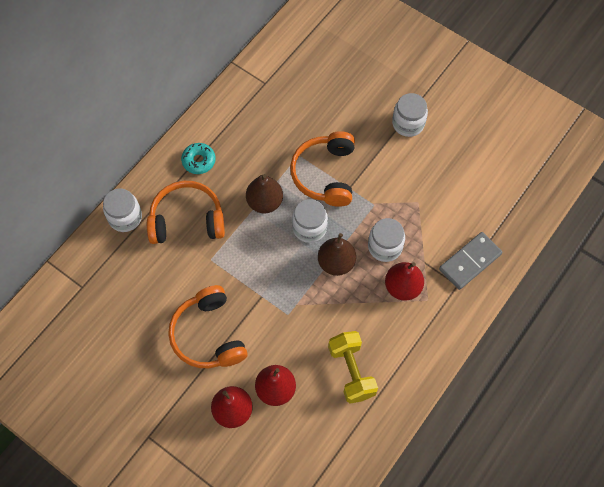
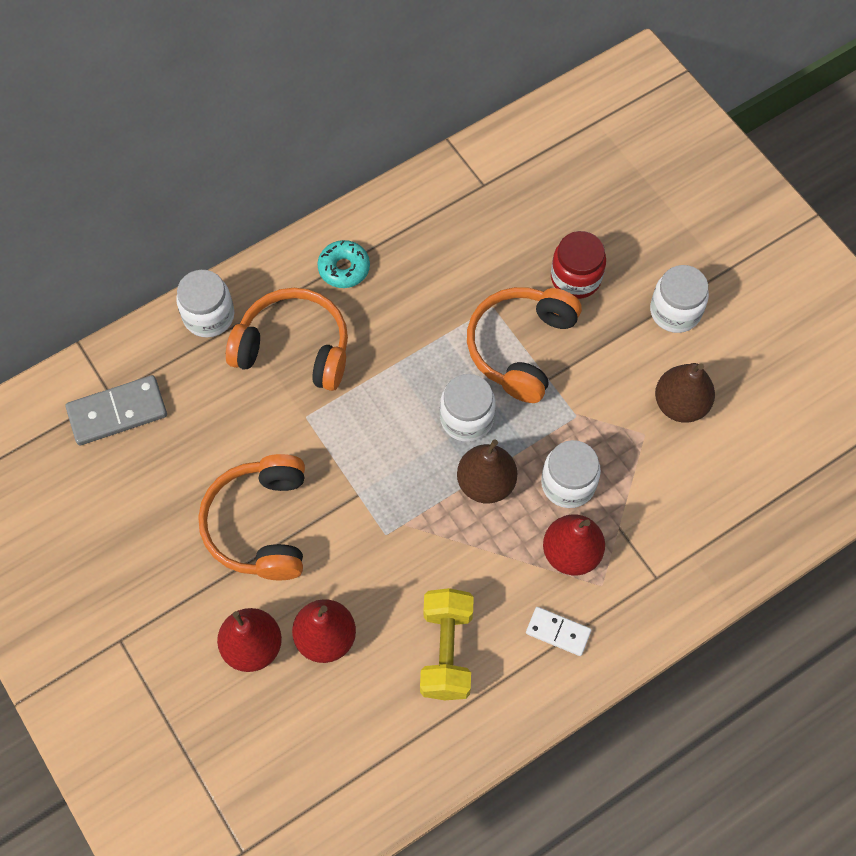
camera: 20 degrees right, 0 degrees up
(265, 202) = (416, 359): brown pear -> brown pear (680, 404)
(342, 122) = (575, 278): none -> red jar
(413, 337) = (558, 632): none -> white domino
(470, 261) = (688, 550): grey domino -> grey domino (117, 412)

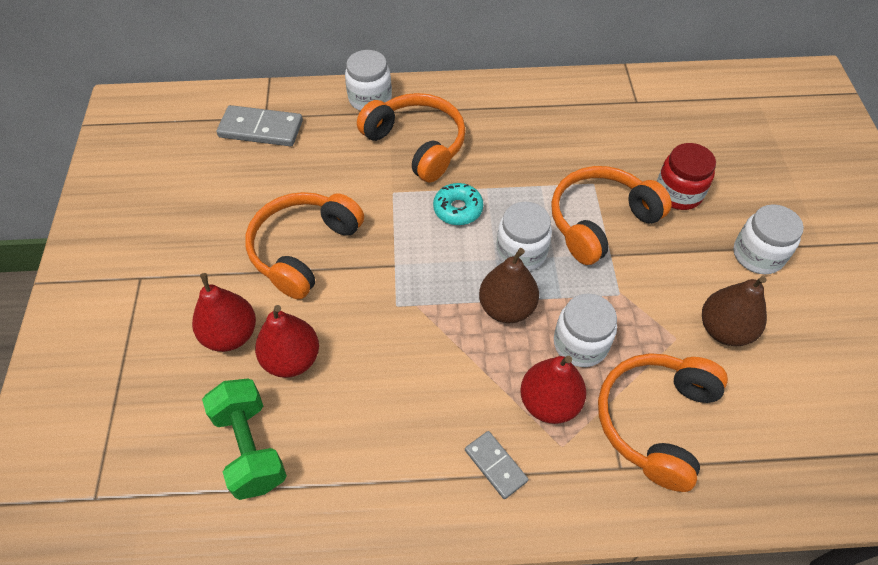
camera: 30 degrees right, 10 degrees down
(344, 268) = (490, 110): turquoise donut -> turquoise donut (458, 209)
(345, 734) = (250, 448): none -> green dumbbell
(446, 651) = (384, 426): yellow dumbbell -> none
(558, 632) = (495, 465): white domino -> grey domino
(664, 521) = (655, 421): none -> orange headphones

